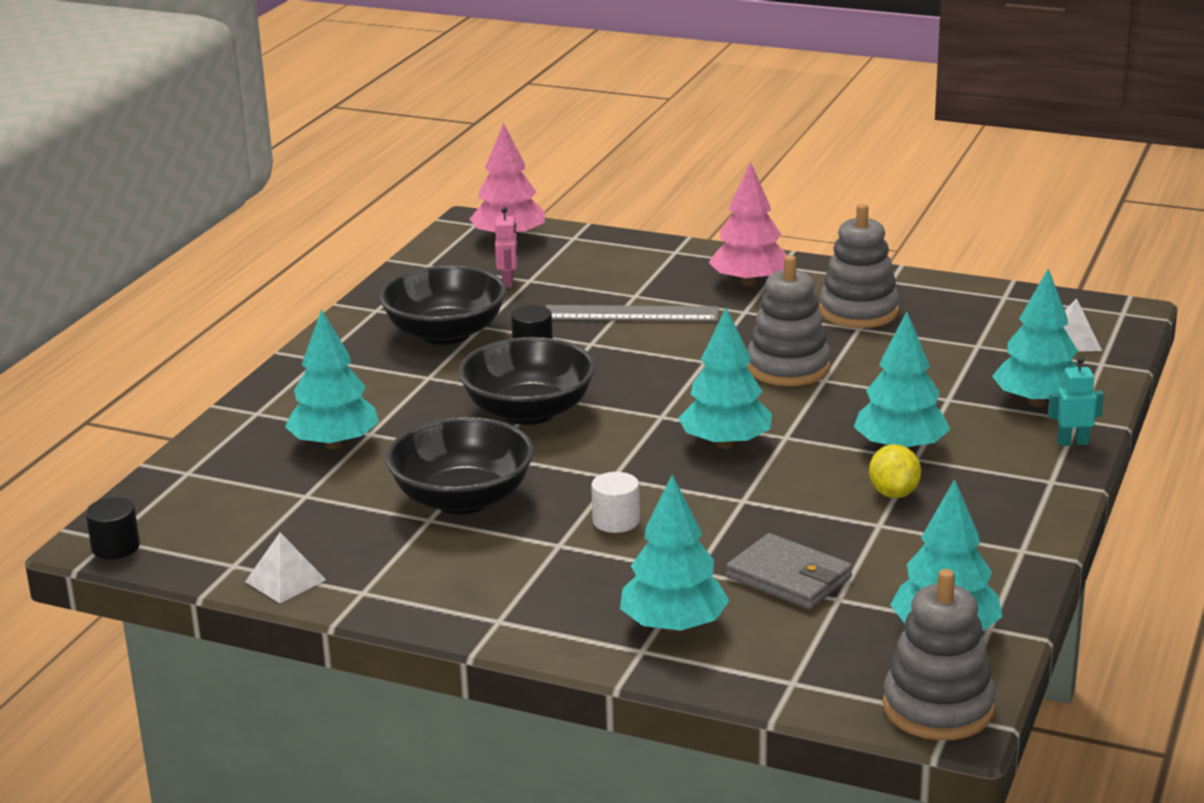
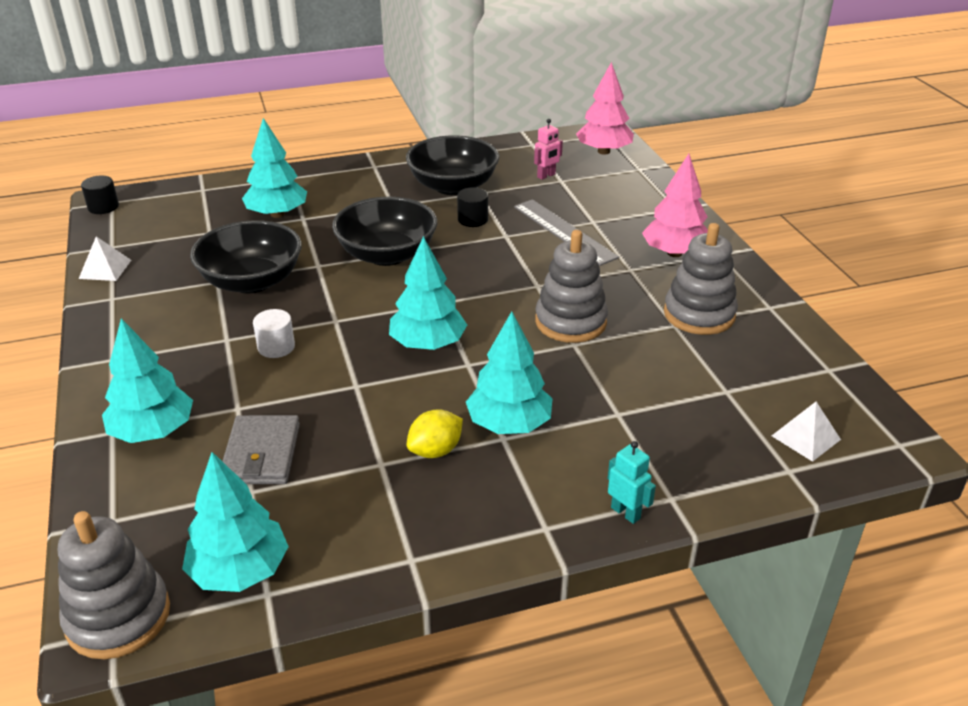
camera: 50 degrees right, 10 degrees up
(1037, 402) = (671, 463): turquoise tree -> none

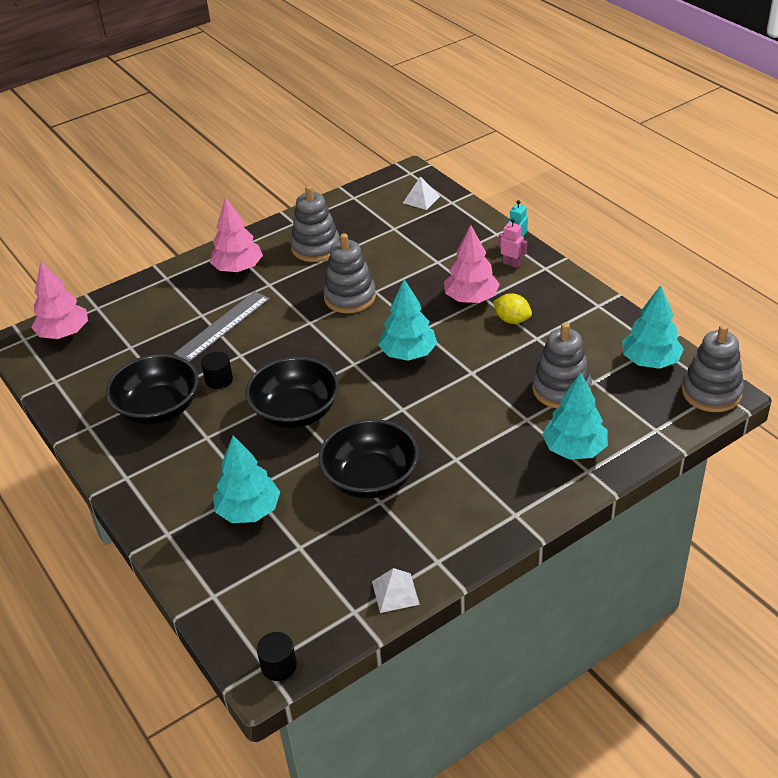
camera: 105 degrees left, 5 degrees up
(261, 454) = (561, 389): grey wallet -> grey stacking toy
(276, 347) = (451, 427): white cylinder -> none
(509, 424) = (471, 298): turquoise tree -> pink tree
(546, 176) = (123, 357): pink robot -> pink robot (511, 264)

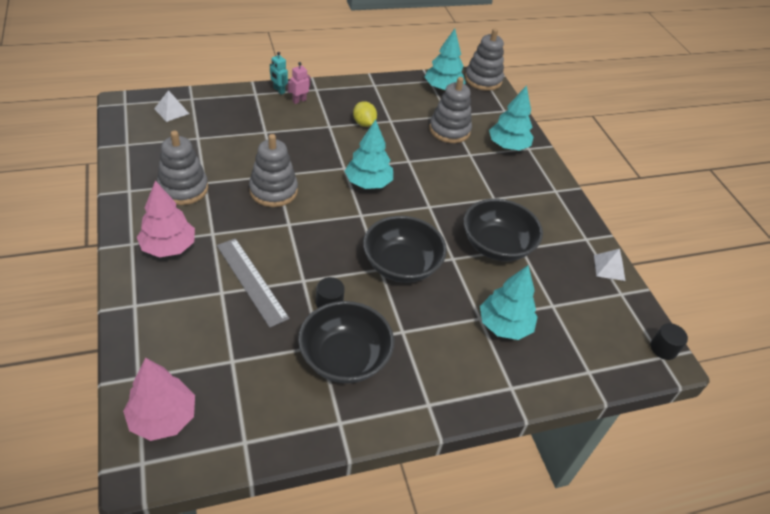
camera: 80 degrees left, 5 degrees up
(471, 298) = (325, 132): pink tree -> none
(512, 320) = (364, 123): yellow lemon -> yellow lemon turned 75 degrees counterclockwise

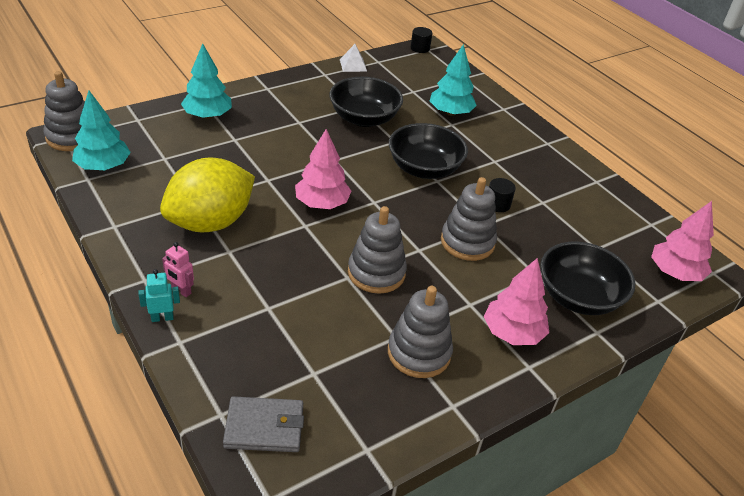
camera: 105 degrees left, 5 degrees down
(171, 111) = (264, 427): white pyramid -> grey wallet
(251, 281) = (509, 258): grey ruler -> none
(279, 90) = (162, 318): turquoise robot -> turquoise robot turned 135 degrees counterclockwise
(344, 358) = (543, 187): black bowl -> black bowl (578, 297)
(364, 123) = (210, 222): yellow lemon -> yellow lemon, size x2.32
(368, 183) = (322, 203): turquoise tree -> pink tree
(449, 130) = (195, 156): grey stacking toy -> grey stacking toy (467, 242)

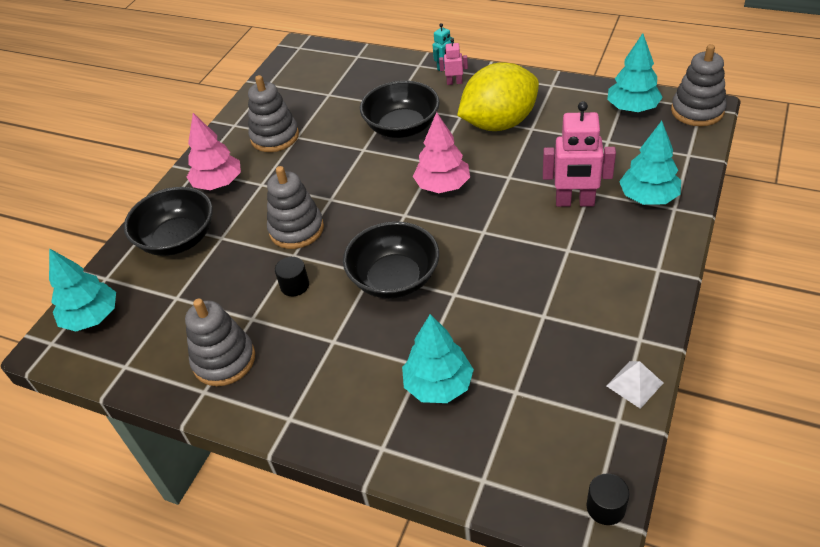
camera: 155 degrees right, 5 degrees up
(210, 222) = (499, 123): yellow lemon -> yellow lemon turned 45 degrees clockwise
(253, 139) = (575, 202): none -> pink robot
(264, 427) = (329, 63): grey wallet -> none
(364, 118) = (516, 301): black bowl -> black bowl (402, 127)
(376, 273) = (346, 163): grey stacking toy -> grey stacking toy (224, 360)
(674, 273) = (92, 317): pink tree -> turquoise tree

